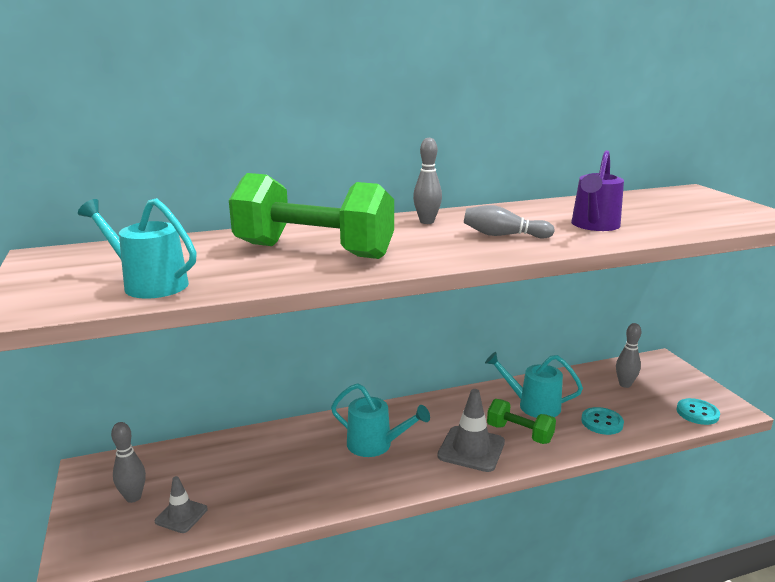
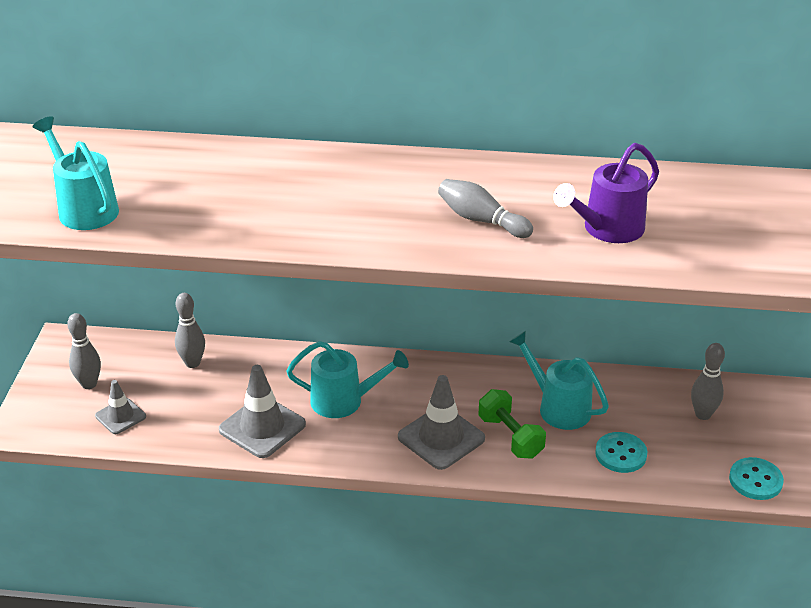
camera: 25 degrees right, 15 degrees up
(314, 251) = (262, 196): green dumbbell -> none
(322, 484) = (262, 427): none -> grey traffic cone
(376, 445) = (345, 401): turquoise watering can -> turquoise watering can turned 45 degrees counterclockwise
(427, 222) = (423, 173): grey bowling pin -> grey bowling pin (192, 363)

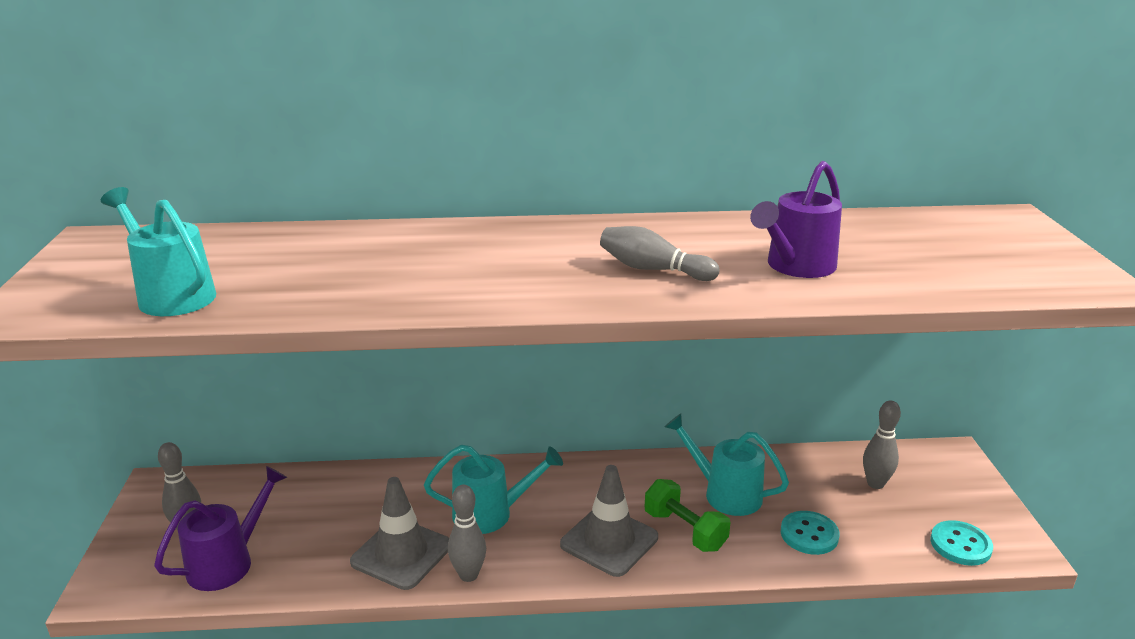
camera: 10 degrees left, 10 degrees down
(120, 416) = (228, 562): grey traffic cone -> purple watering can
(192, 363) = (310, 492): grey bowling pin -> grey bowling pin (468, 575)

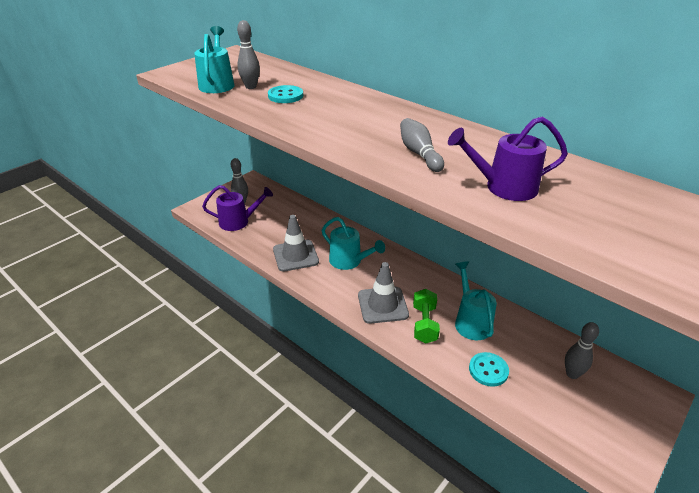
camera: 45 degrees right, 10 degrees up
(468, 575) = (308, 280): grey bowling pin -> grey bowling pin (251, 87)
(960, 545) = (578, 441): turquoise button -> turquoise button (285, 96)

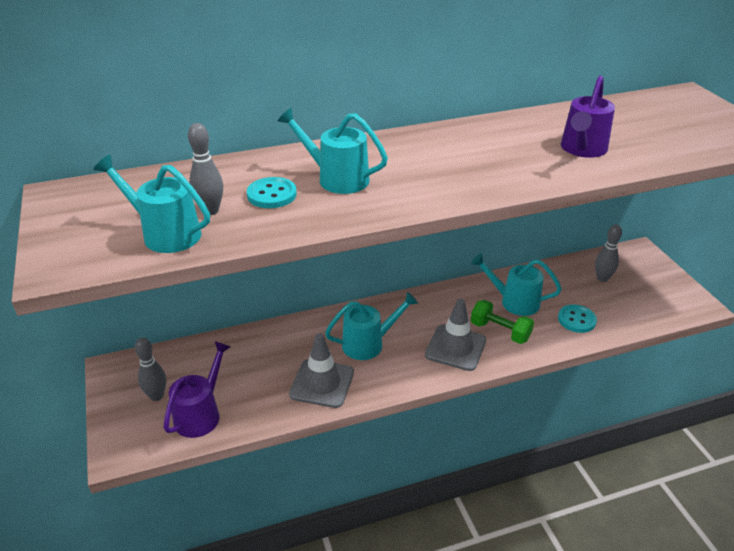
camera: 60 degrees left, 0 degrees up
(327, 107) = (336, 178): none -> turquoise watering can
(419, 153) = (493, 164): grey bowling pin -> none

